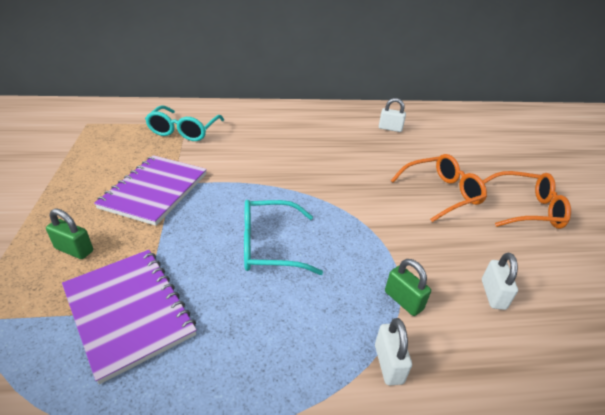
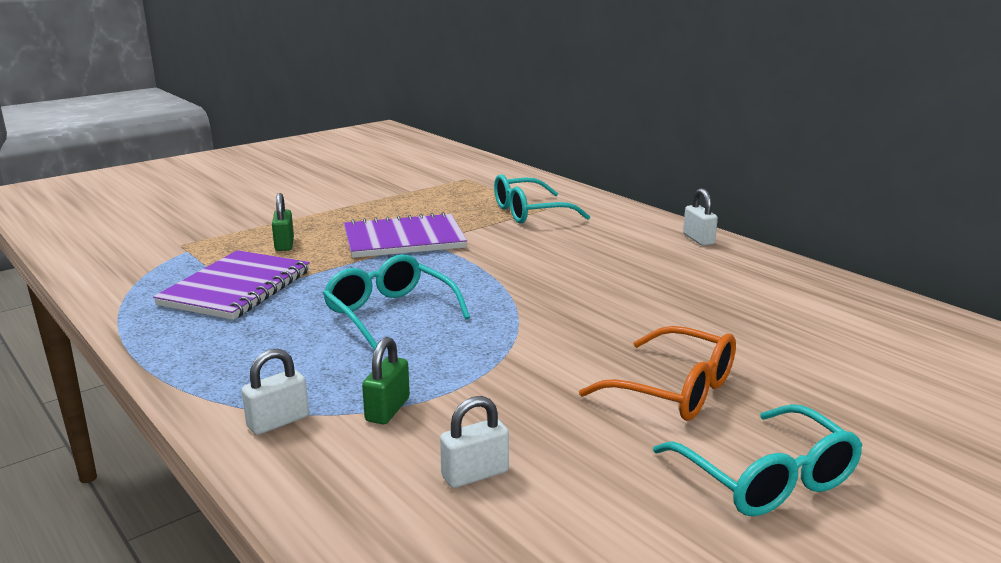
camera: 60 degrees right, 15 degrees down
(390, 128) = (797, 311): white padlock -> white padlock (698, 239)
(527, 209) = (767, 479): orange glasses -> turquoise glasses

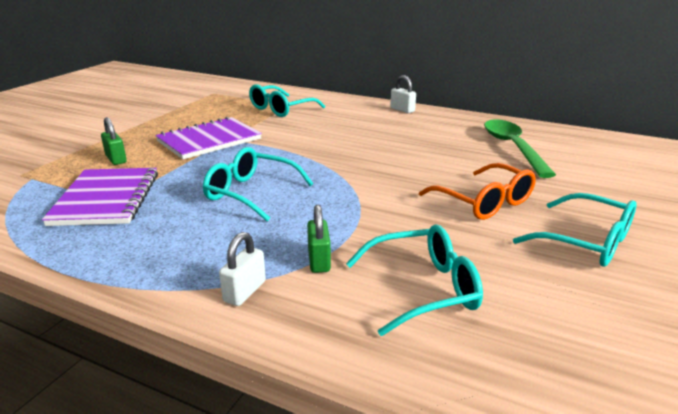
camera: 25 degrees left, 5 degrees up
(475, 474) = (424, 288): white padlock -> turquoise glasses
(675, 390) = (484, 202): orange glasses -> orange glasses turned 45 degrees clockwise
(810, 323) = (513, 148): none -> green spoon

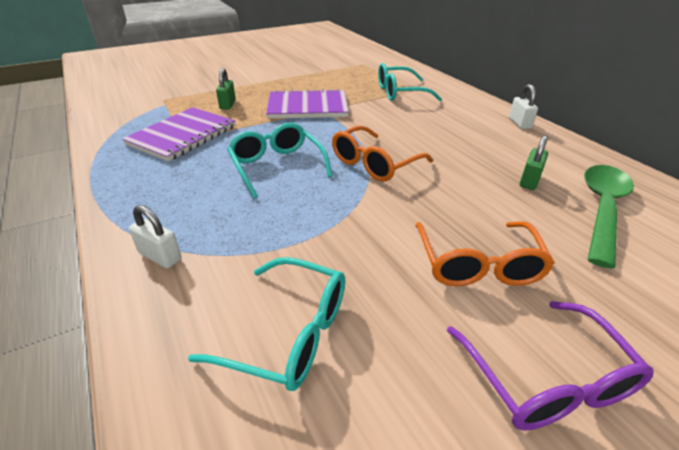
camera: 35 degrees right, 10 degrees up
(245, 291) = (160, 256): white padlock -> white padlock turned 60 degrees clockwise
(319, 260) = (244, 255): green padlock -> green padlock (529, 181)
(333, 166) = (374, 164): none -> orange glasses
(586, 242) = (547, 380): turquoise glasses -> purple glasses

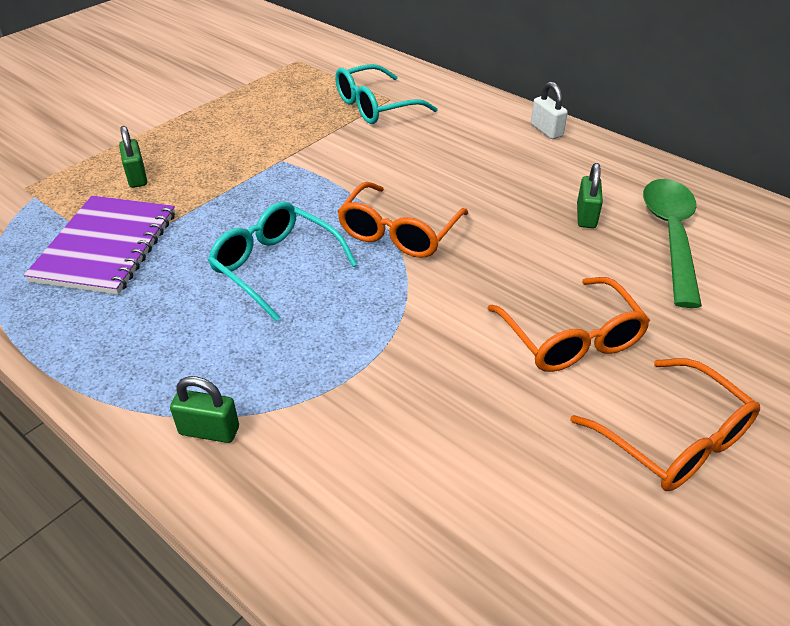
camera: 20 degrees left, 5 degrees up
(160, 256) = (209, 430): white padlock -> green padlock
(289, 333) = (417, 472): turquoise glasses -> none
(307, 107) = (259, 157): purple notebook -> none
(547, 380) = (674, 440): purple glasses -> orange glasses

